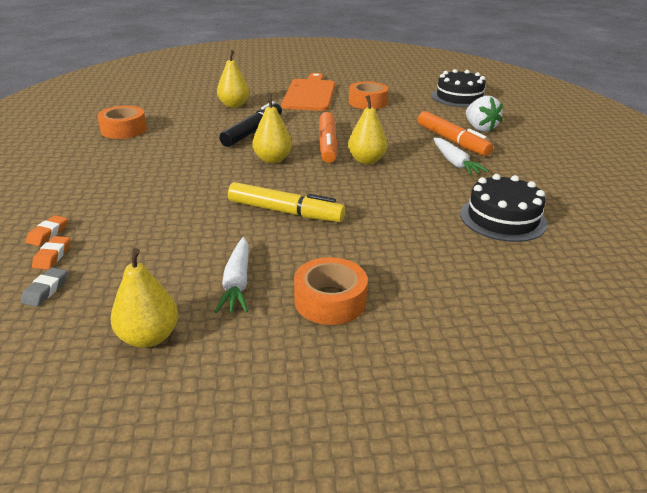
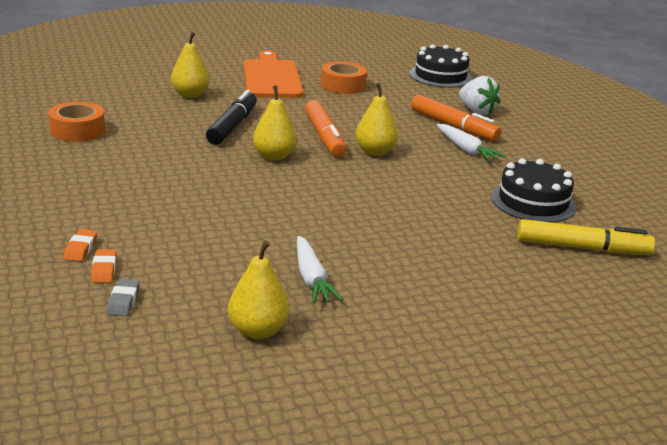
camera: 15 degrees left, 5 degrees down
(285, 212) = (320, 210): yellow marker -> yellow marker (582, 248)
(330, 300) = (407, 286): orange tape -> none

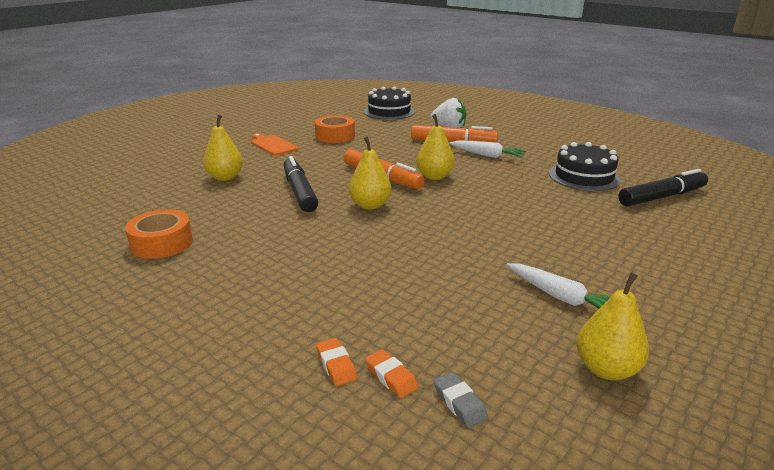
camera: 30 degrees left, 0 degrees up
(271, 78) = (273, 145): orange cutting board -> orange cutting board, size x0.57
(582, 248) = (662, 197): yellow marker -> black marker

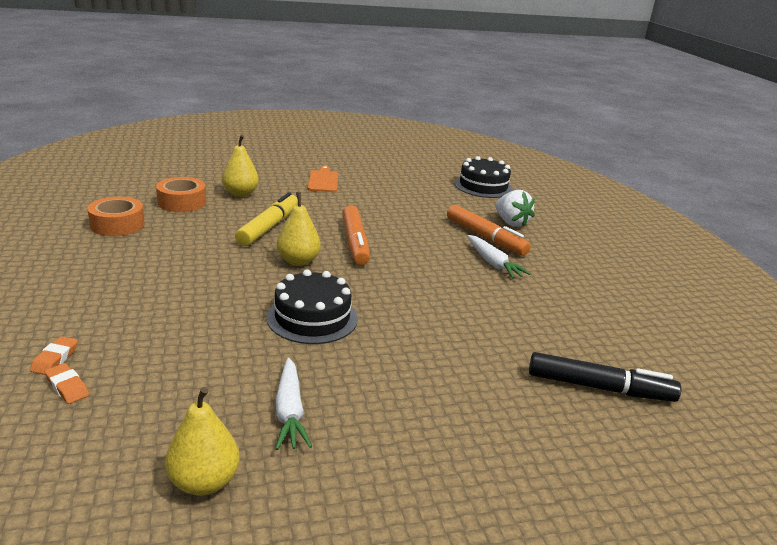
camera: 35 degrees right, 0 degrees up
(299, 192) = (269, 227): black marker -> yellow marker
(335, 136) = (388, 191): orange tape -> orange tape (182, 202)
(391, 377) = (67, 387): orange eraser -> orange eraser turned 45 degrees counterclockwise
(434, 176) = (400, 261): yellow pear -> none
(459, 403) = (69, 430): grey eraser -> none
(584, 177) = (553, 327): black cake -> black cake (312, 318)

